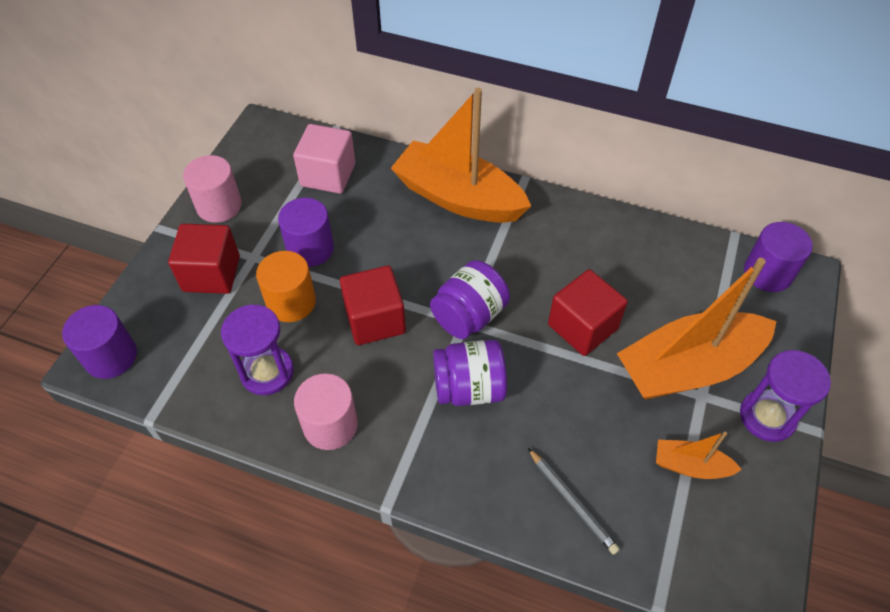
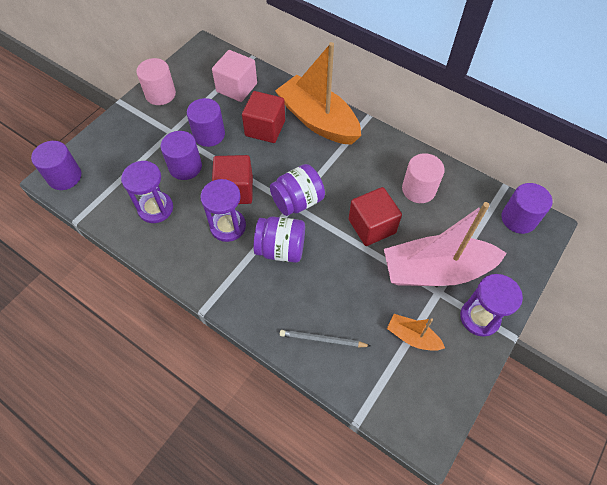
camera: 15 degrees right, 5 degrees up
(211, 274) = (141, 137): red cube -> red cube (265, 128)
(291, 302) = (185, 167): orange cylinder -> purple cylinder
(330, 425) = (184, 251): pink cylinder -> pink cylinder (418, 189)
(382, 373) = (228, 226): none -> purple hourglass
(572, 502) = (323, 340): grey pencil -> grey pencil turned 120 degrees clockwise
(688, 367) = (436, 271): orange boat -> pink boat

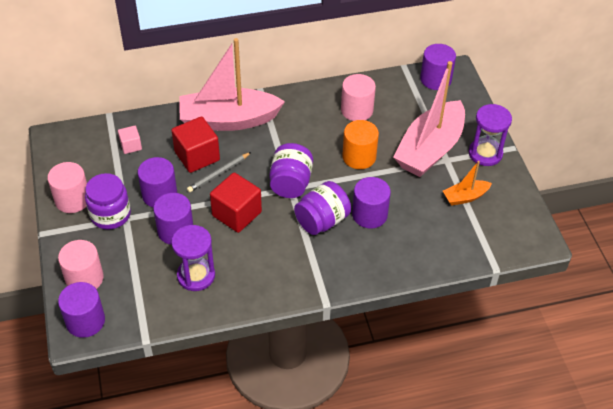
camera: 50 degrees left, 10 degrees down
(100, 149) = (84, 278): none -> pink cylinder
(166, 122) = (110, 215): none -> purple jar
(228, 226) = (266, 239): purple hourglass -> none
(236, 88) = (131, 146): pink cube -> pink cube, size x0.53
(318, 120) = (228, 120): orange boat -> pink boat
(319, 277) = (369, 214): none -> purple cylinder
(323, 340) = (420, 246): grey pencil -> grey pencil (218, 173)
(372, 226) = (359, 157): red cube -> orange cylinder

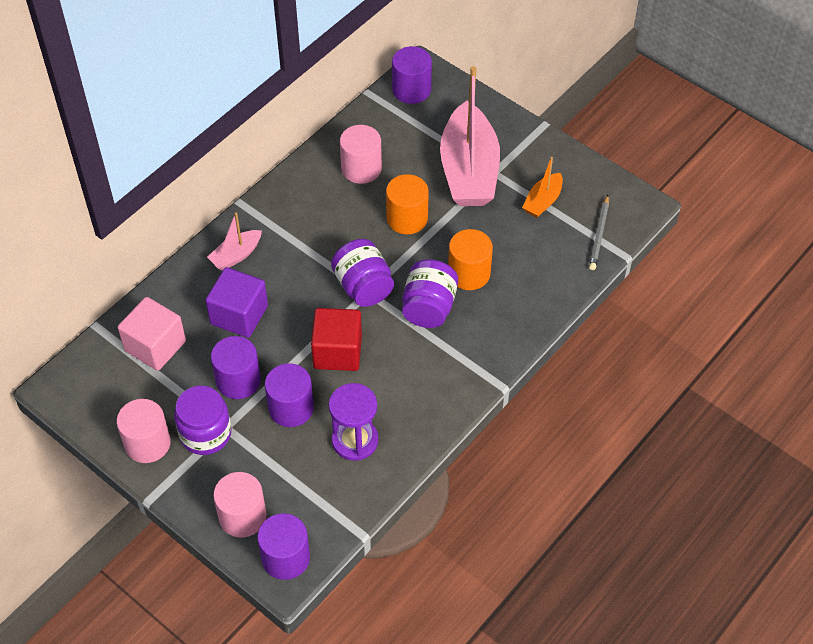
camera: 35 degrees left, 5 degrees up
(131, 146) = (155, 346): pink cube -> pink cube, size x1.87
(197, 156) = (239, 315): red cube -> purple cube
(218, 173) = (280, 320): grey pencil -> grey pencil (599, 234)
(228, 120) = (236, 255): pink boat -> pink boat, size x0.46
(369, 214) = (469, 273): purple cylinder -> orange cylinder
(485, 153) = (524, 144): purple hourglass -> none

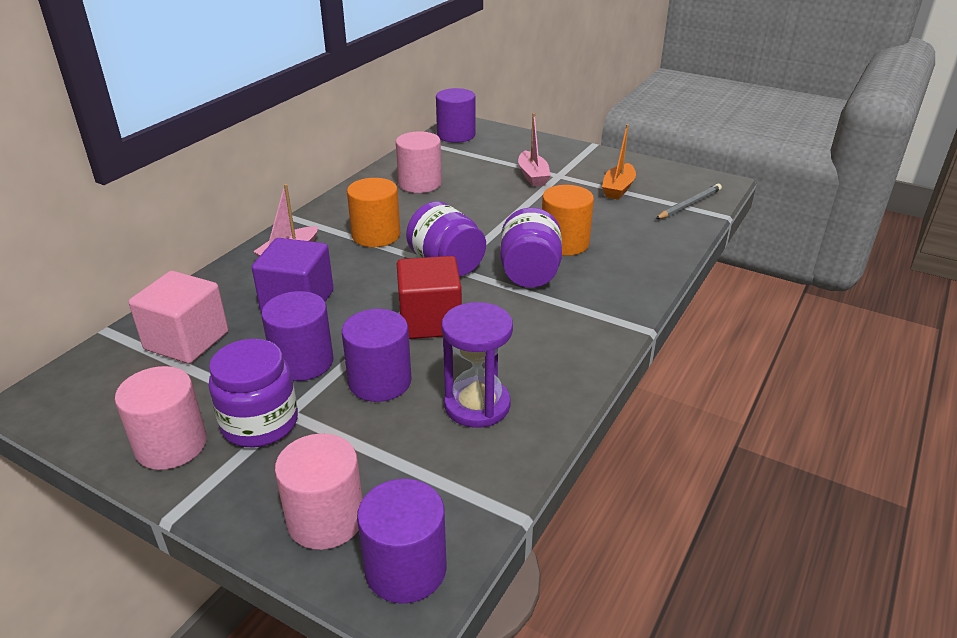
camera: 10 degrees left, 20 degrees down
(407, 218) = (480, 211): orange cylinder -> orange cylinder (376, 235)
(469, 170) = (533, 176): pink boat -> pink boat, size x0.46
(599, 234) = (689, 204): grey pencil -> grey pencil turned 135 degrees counterclockwise

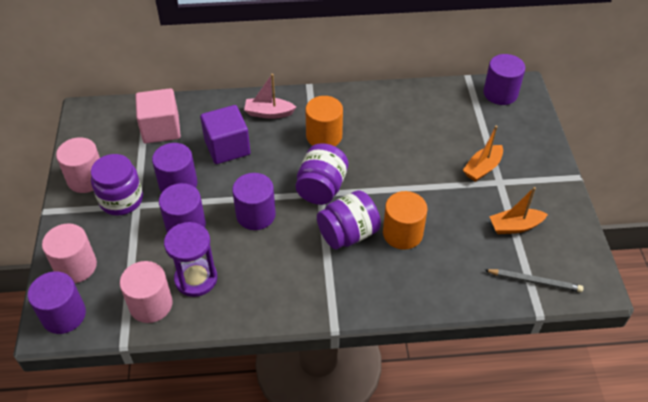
camera: 55 degrees right, 15 degrees up
(420, 183) = (408, 117): pink cylinder -> pink cylinder (151, 304)
(430, 321) = (256, 215): red cube -> purple cylinder
(533, 176) = (482, 168): pink boat -> orange boat

